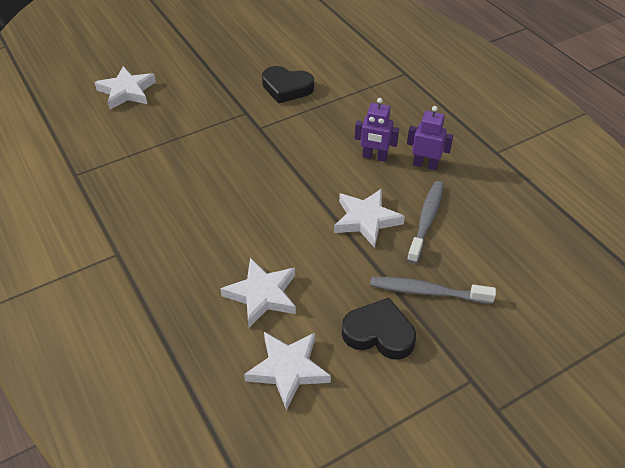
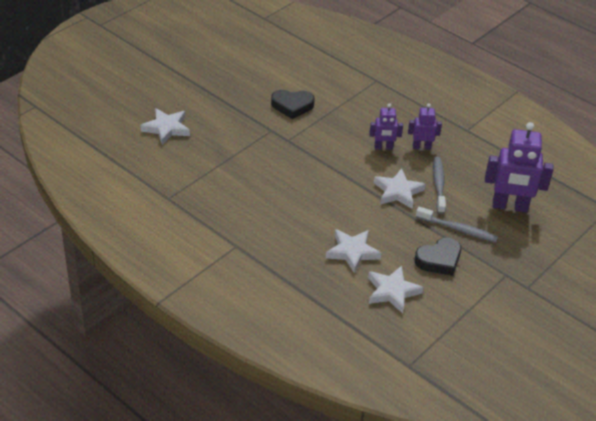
camera: 20 degrees left, 5 degrees down
(379, 333) = (439, 260): black heart -> black heart turned 150 degrees clockwise
(427, 291) = (458, 229): grey toothbrush -> grey toothbrush turned 150 degrees counterclockwise
(516, 271) = (509, 206): none -> purple robot

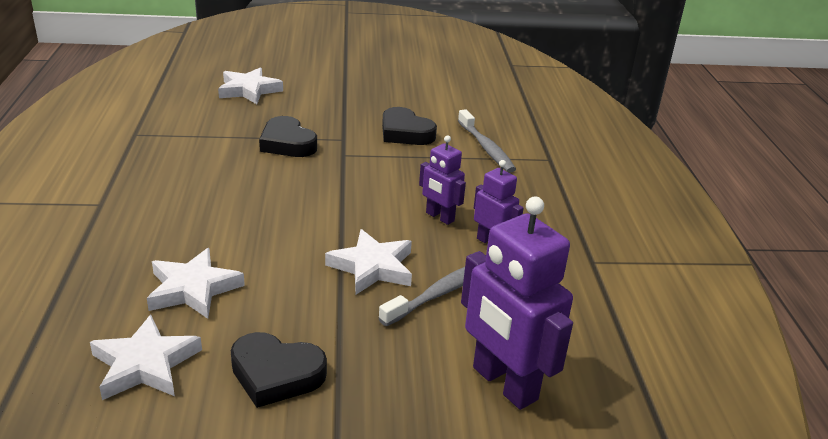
camera: 45 degrees right, 10 degrees down
(251, 151) = (287, 143): none -> black heart
(458, 229) = (372, 358): grey toothbrush -> grey toothbrush (486, 148)

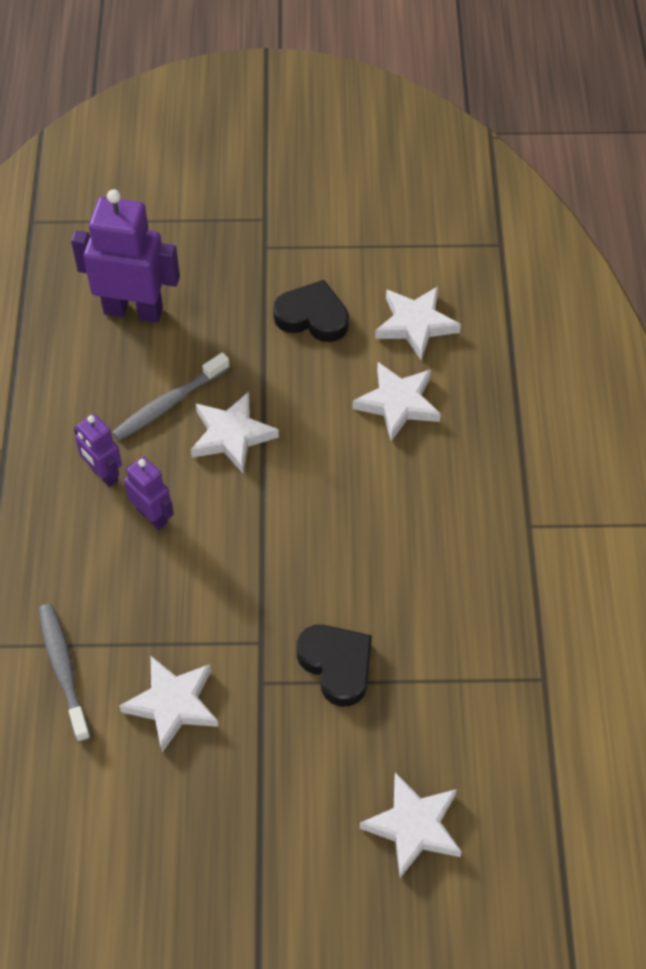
camera: 175 degrees left, 25 degrees up
(405, 133) = (172, 704): black heart -> white star
(504, 384) = (133, 310): purple robot -> purple robot turned 45 degrees counterclockwise

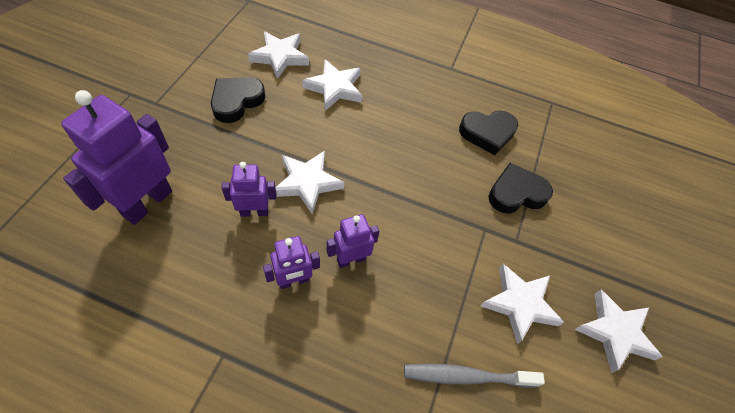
camera: 75 degrees left, 0 degrees up
(168, 404) = (254, 212): grey toothbrush -> purple robot
(414, 826) = (636, 197): white star -> white star (615, 332)
(425, 605) = (487, 133): none -> black heart

